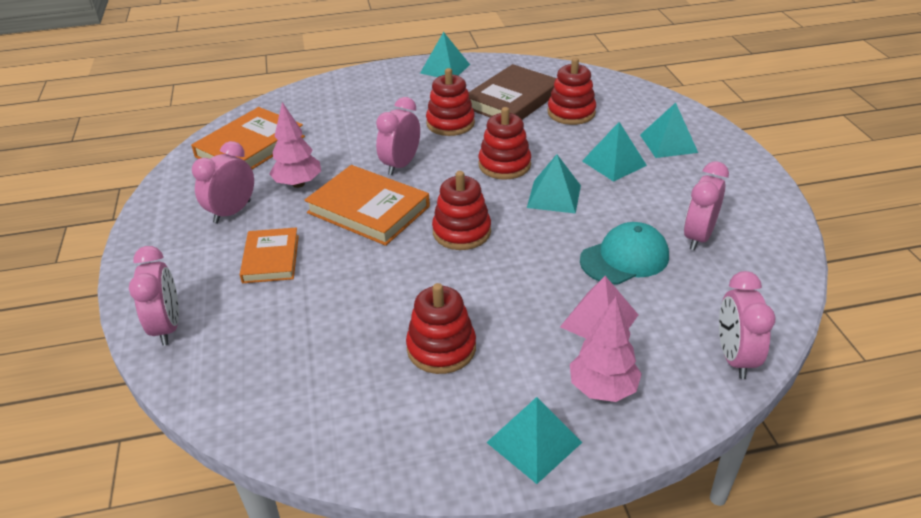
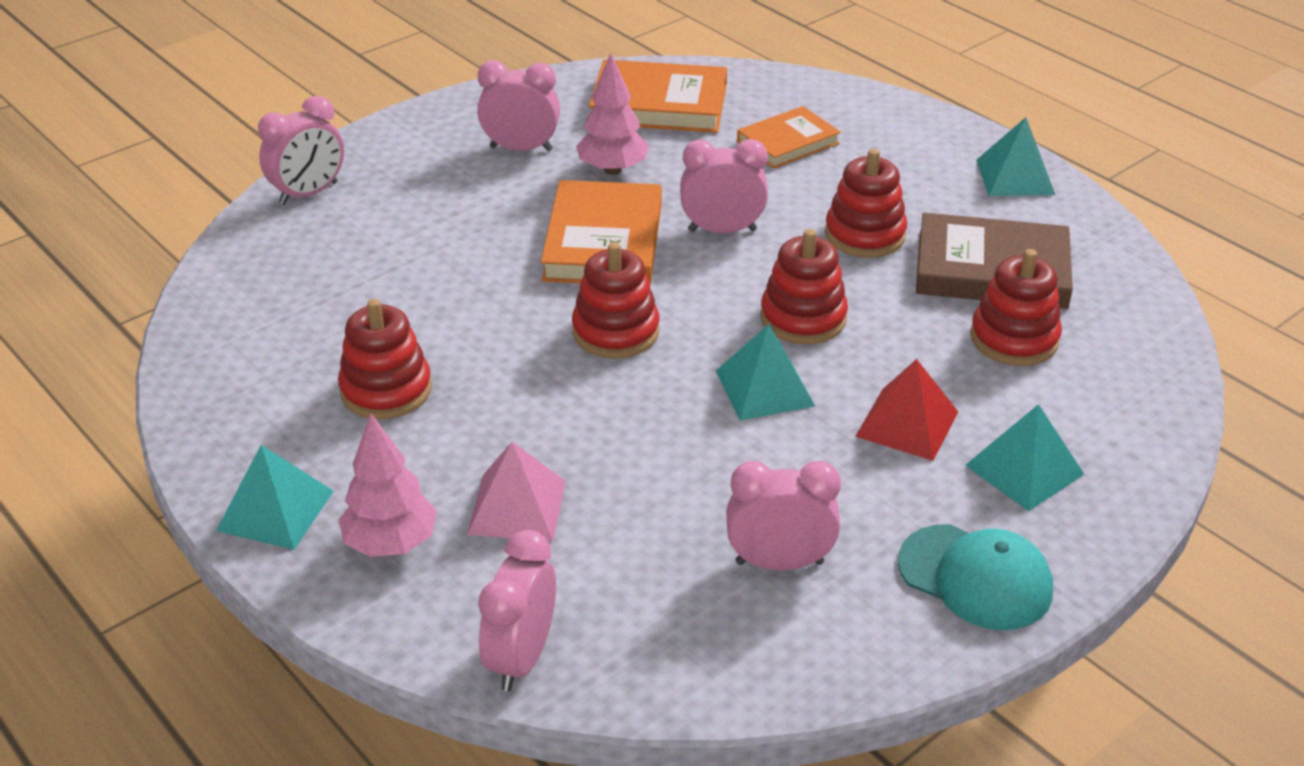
camera: 60 degrees right, 0 degrees up
(271, 259) = (458, 210): orange book -> orange book (788, 142)
(614, 163) = (907, 423): turquoise pyramid -> red pyramid
(624, 258) = (668, 497): turquoise cap -> turquoise cap (975, 577)
(734, 357) = (521, 658): pink clock -> pink clock turned 45 degrees counterclockwise

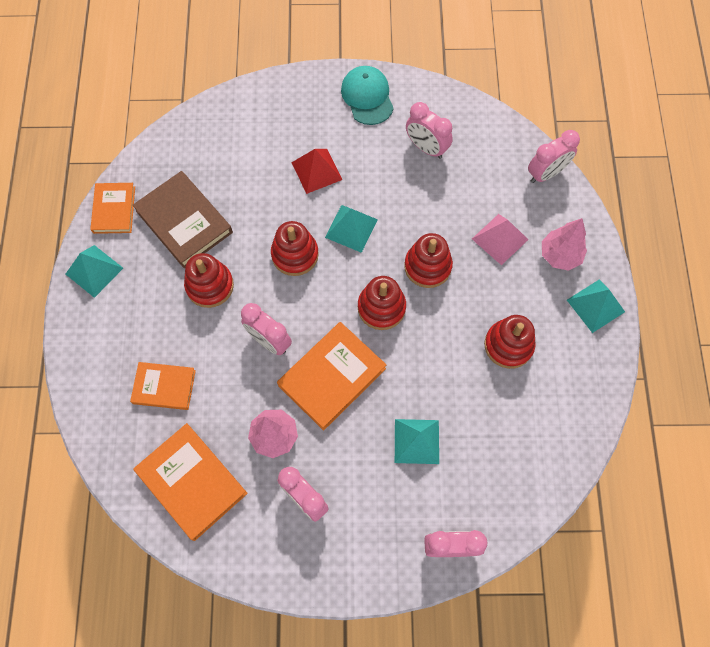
camera: 140 degrees left, 30 degrees up
(1014, 339) = (225, 179): red stacking toy -> red stacking toy (427, 266)
(1024, 469) = (300, 122): turquoise pyramid -> turquoise pyramid (416, 441)
(1091, 233) = (114, 210): none -> orange book

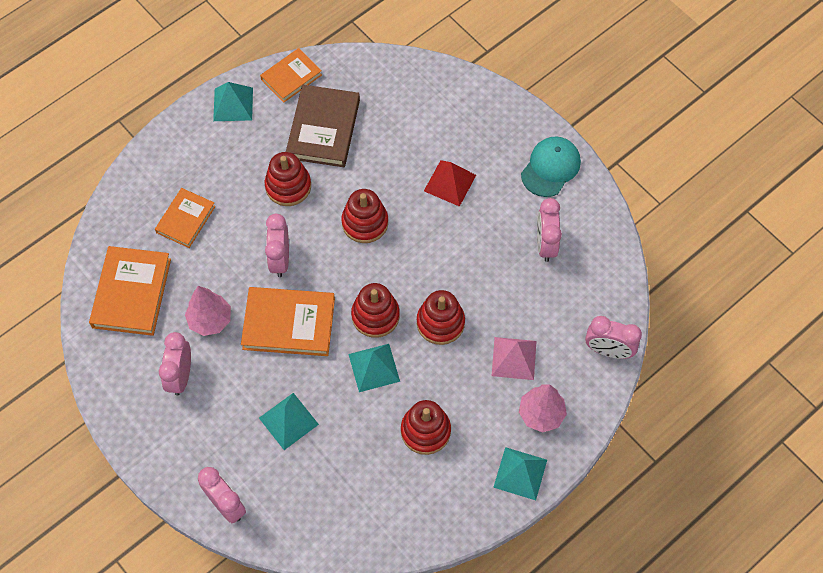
camera: 50 degrees right, 5 degrees down
(164, 387) = (185, 219): orange book -> orange book turned 60 degrees clockwise
(351, 228) = (423, 244): turquoise pyramid -> turquoise pyramid (374, 367)

